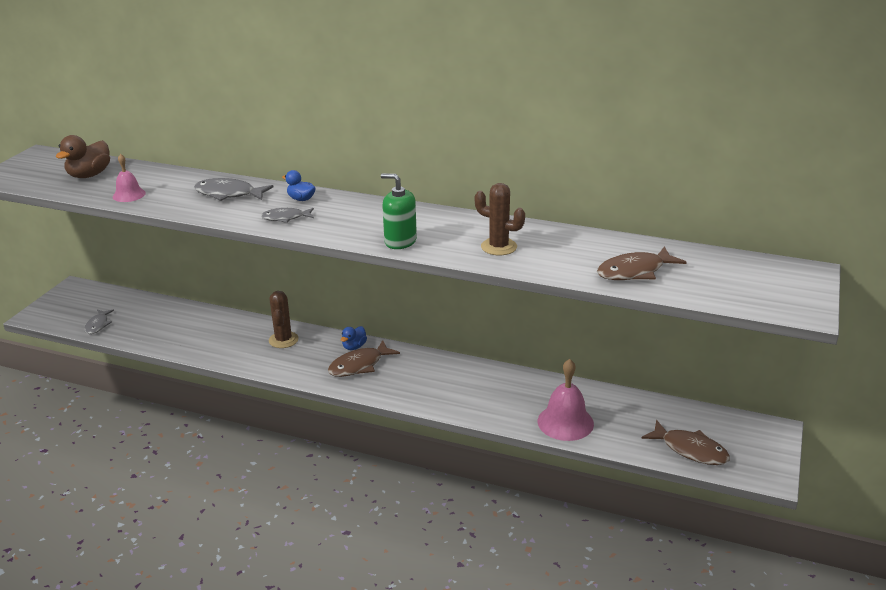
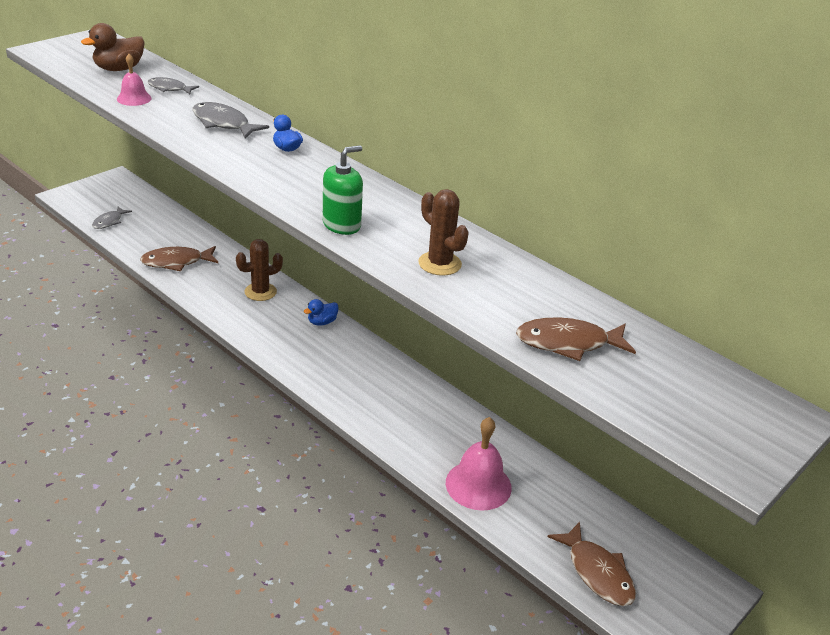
camera: 20 degrees right, 5 degrees up
(283, 340) = (260, 292): brown cactus -> brown cactus turned 45 degrees clockwise
(285, 218) = (253, 164): grey fish -> grey fish (169, 88)
(359, 365) = (312, 344): brown fish -> brown fish (176, 262)
(400, 241) = (342, 225): green soap dispenser -> green soap dispenser turned 90 degrees clockwise

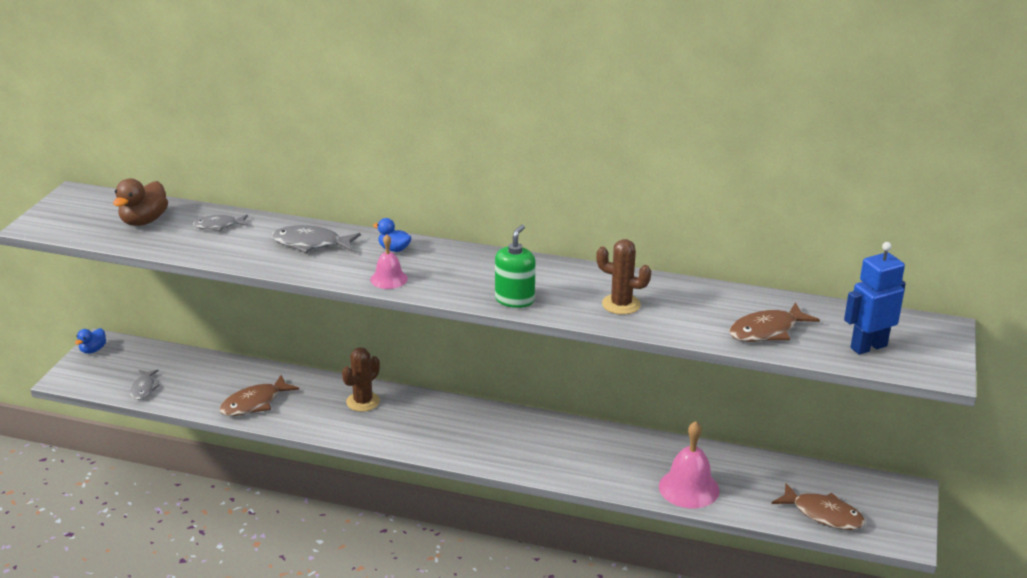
camera: 25 degrees left, 5 degrees down
(134, 98) = (198, 246): pink bell -> pink bell (389, 279)
(322, 322) = (444, 408): blue duck -> blue duck (93, 350)
(671, 403) = (868, 347): none -> blue robot

